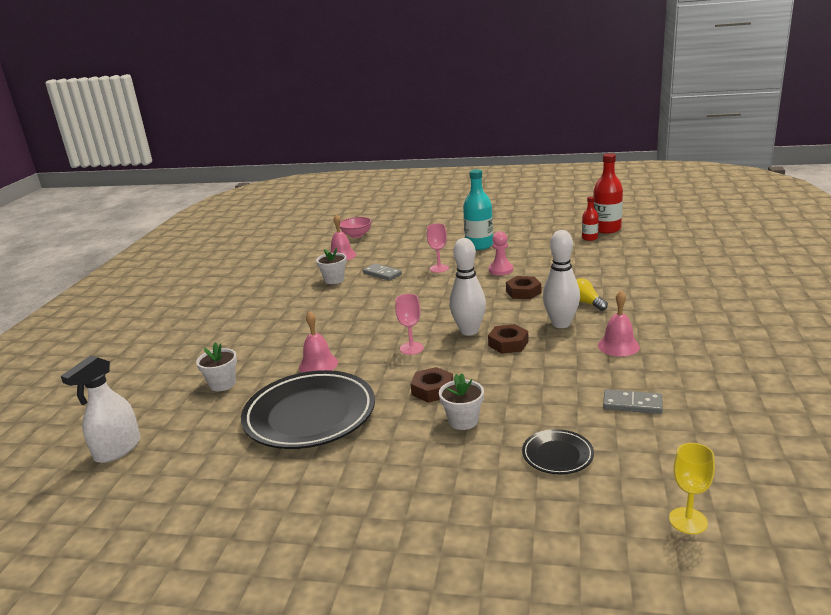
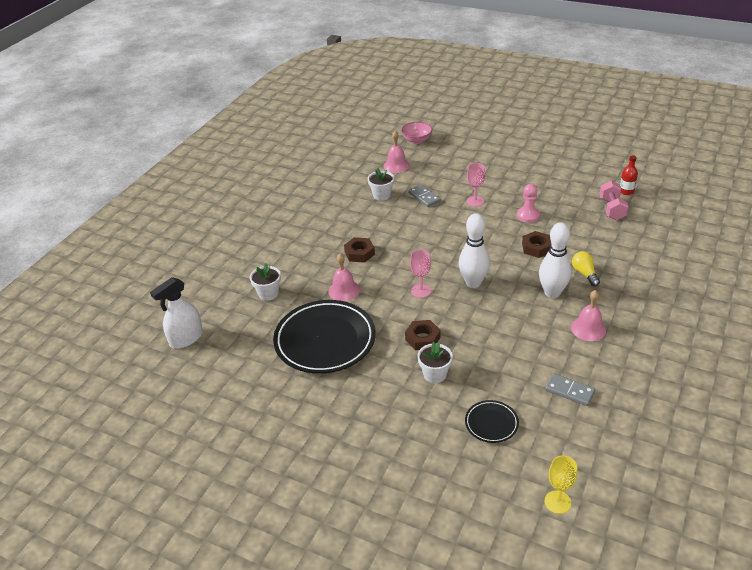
camera: 15 degrees right, 15 degrees up
(479, 245) = (521, 179): turquoise bottle -> none
(508, 343) = (499, 304): brown nut -> brown nut (359, 253)
(583, 252) = (612, 209): none -> pink dumbbell
(606, 229) = (648, 182): red bottle -> none

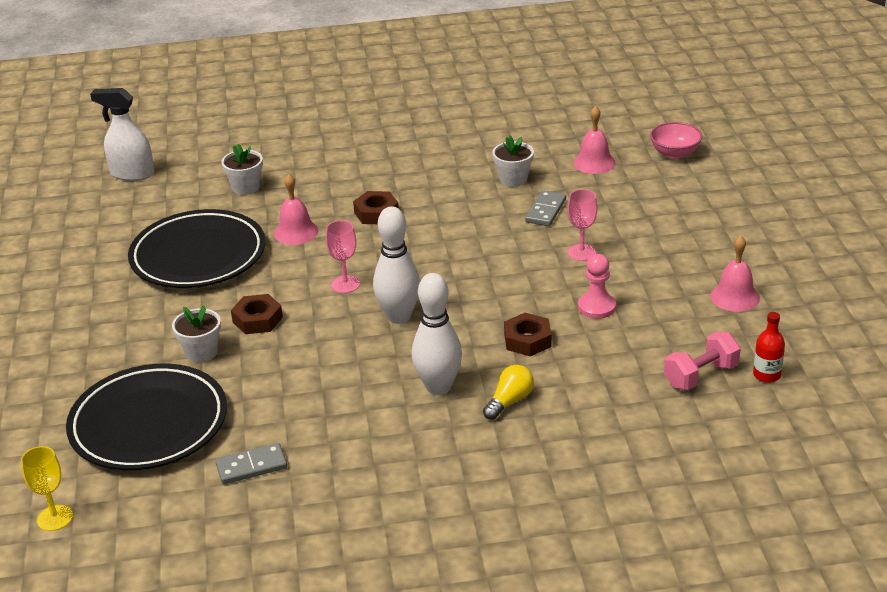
camera: 55 degrees right, 5 degrees down
(491, 423) = (149, 424): black plate -> black plate, size x2.16
(570, 391) = (251, 466): grey domino -> grey domino turned 75 degrees clockwise
(588, 329) = (389, 443): pink bell -> pink bell (735, 297)

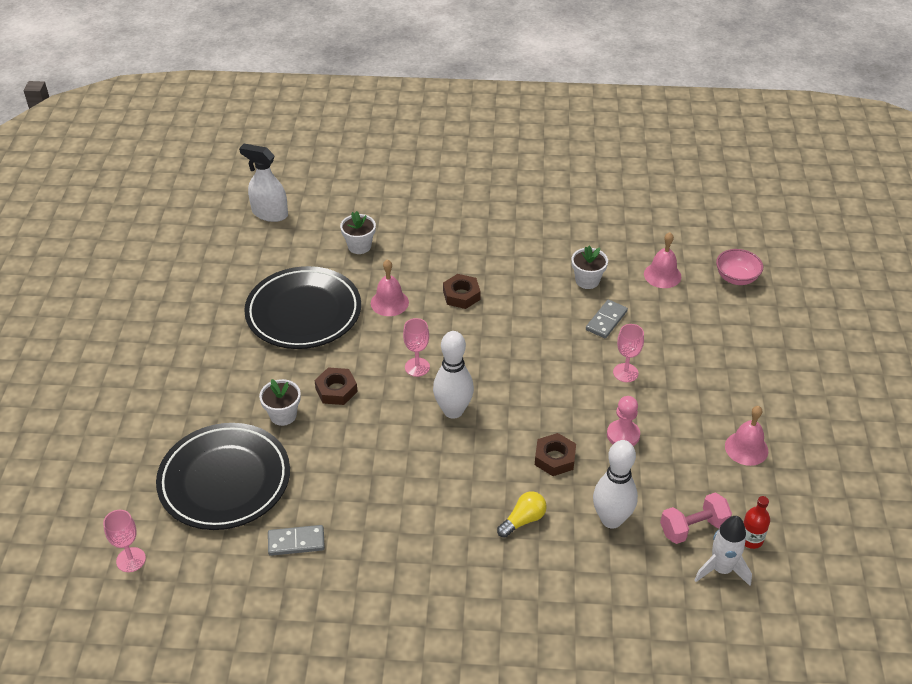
camera: 10 degrees right, 10 degrees up
(55, 518) = (131, 560): yellow goblet -> pink goblet
(438, 387) = (468, 493): white bowling pin -> white bowling pin (611, 519)
(744, 407) = (721, 569): none -> white rocket

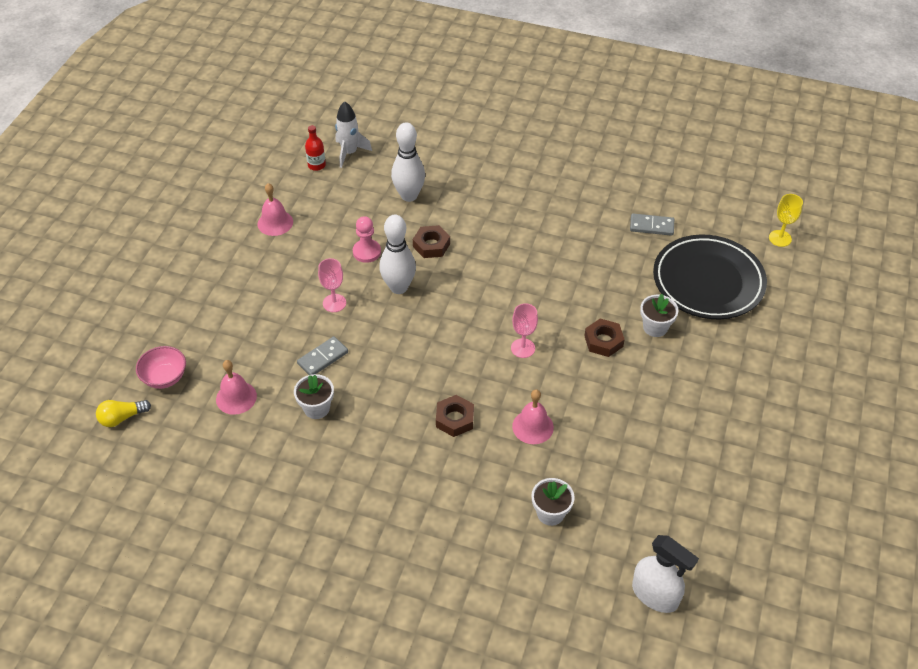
camera: 165 degrees left, 5 degrees up
(131, 560) = (780, 238): pink goblet -> yellow goblet
(303, 313) = (626, 434): black plate -> none
(453, 411) = (502, 300): white bowling pin -> white bowling pin (399, 287)
(523, 520) = (475, 208): yellow light bulb -> yellow light bulb (122, 418)
(693, 528) = (352, 179): pink dumbbell -> none

